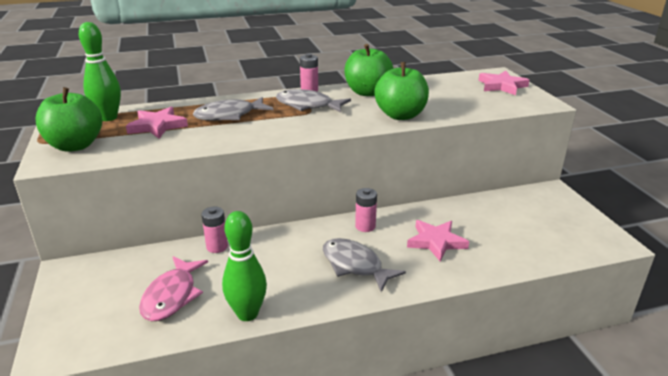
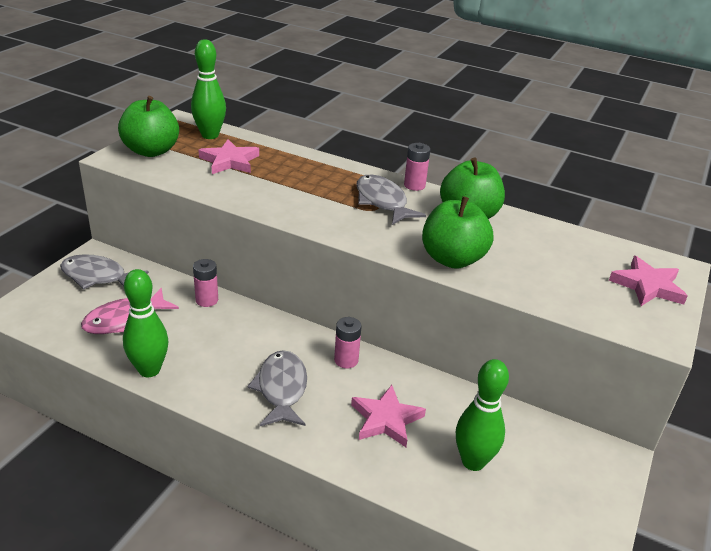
camera: 40 degrees right, 5 degrees up
(229, 115) = (298, 178): grey fish -> grey fish (98, 277)
(506, 233) = (473, 461): none -> green bowling pin

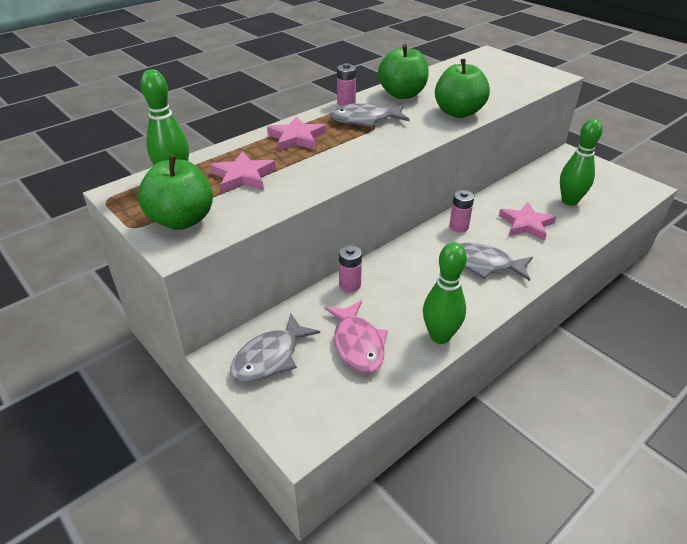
camera: 65 degrees left, 5 degrees up
(647, 286) = (506, 65): pink star -> pink star (296, 138)

